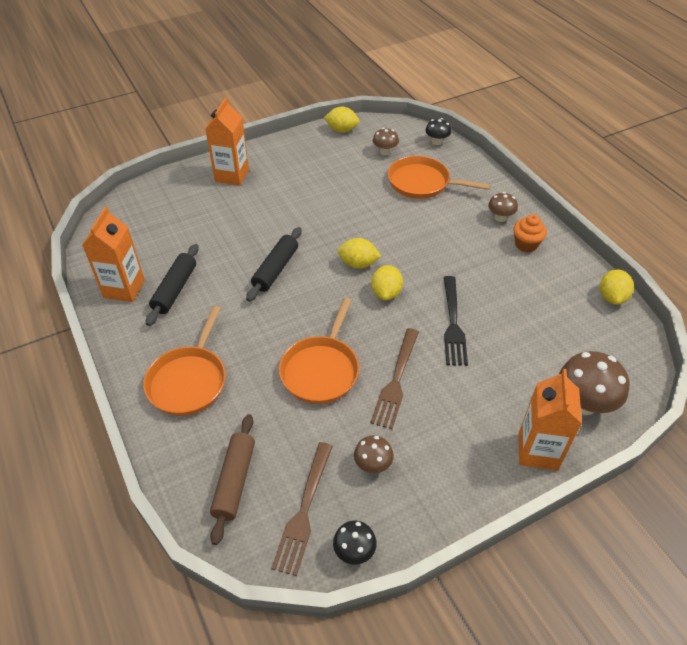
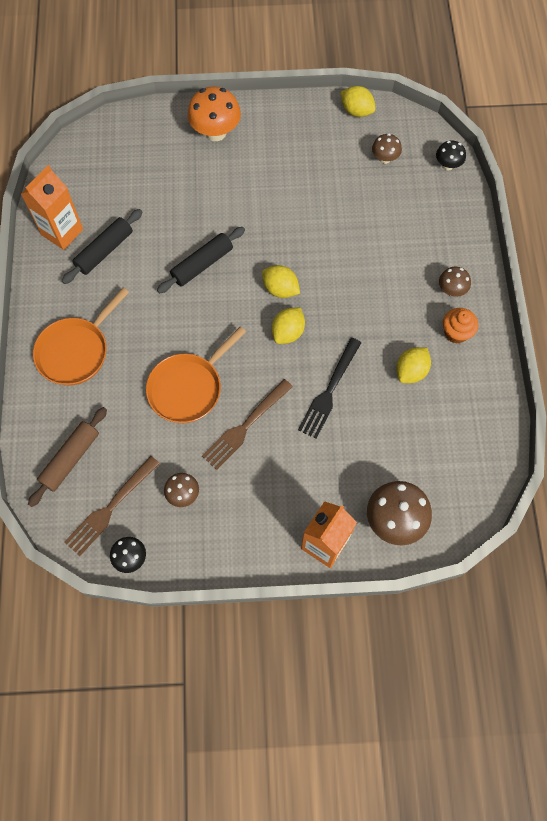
camera: 25 degrees right, 20 degrees up
(232, 175) = (216, 132): orange carton -> orange mushroom
(422, 183) = (399, 215): orange pan -> none
(612, 297) = (499, 427): yellow lemon -> yellow lemon (411, 371)

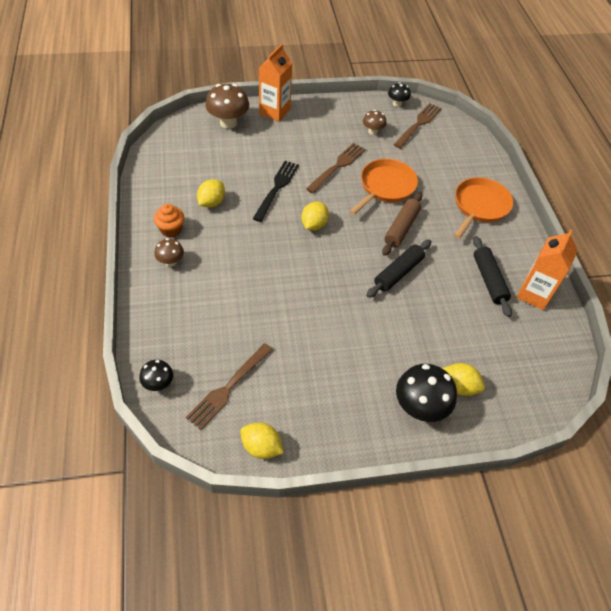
camera: 170 degrees right, 15 degrees down
(71, 459) = (455, 146): brown rolling pin -> brown rolling pin (401, 228)
(104, 251) = (489, 280): black rolling pin -> black rolling pin turned 45 degrees counterclockwise
(216, 132) = (419, 407): orange mushroom -> black mushroom
(280, 289) = (325, 256): yellow lemon -> yellow lemon (459, 386)
(384, 158) = (228, 387): brown mushroom -> brown fork

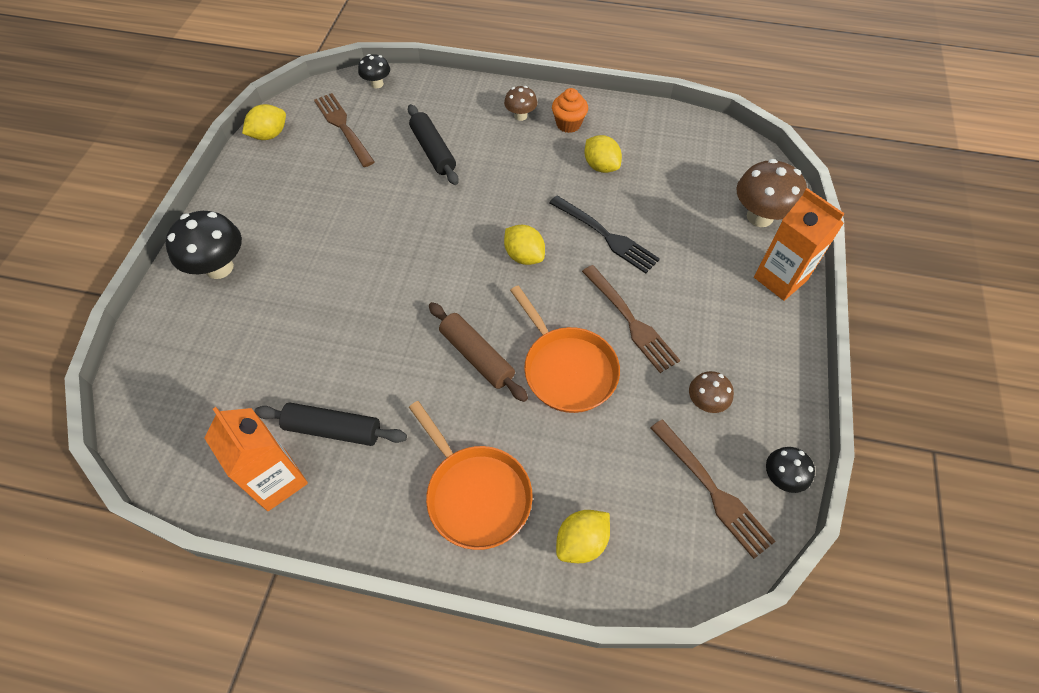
camera: 115 degrees right, 5 degrees up
(398, 273) = (402, 320): black rolling pin -> black rolling pin (433, 151)
(459, 386) = (215, 316): yellow lemon -> yellow lemon (581, 542)

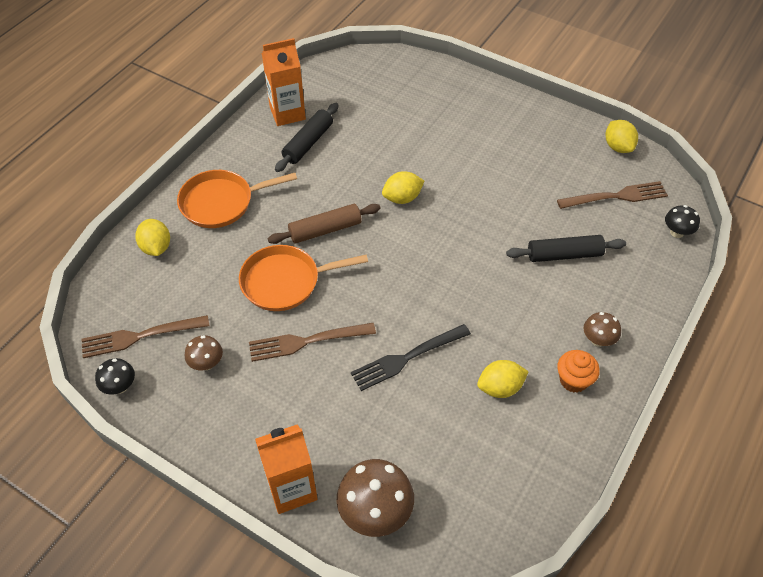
camera: 110 degrees right, 5 degrees down
(219, 267) = (474, 104): black mushroom -> none
(524, 256) = (409, 287): yellow lemon -> yellow lemon (402, 198)

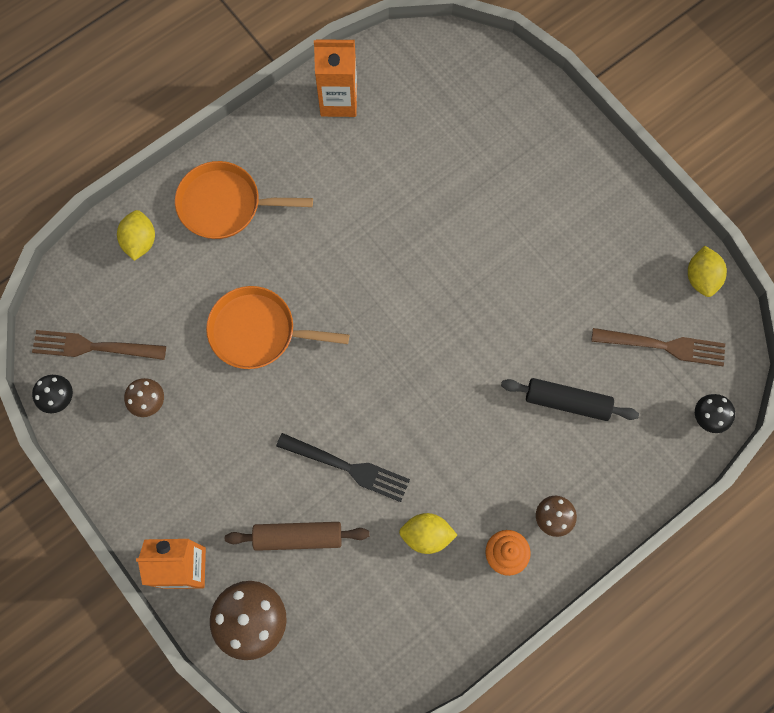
camera: 20 degrees right, 20 degrees up
(307, 341) = (255, 412): brown fork -> none
(308, 143) = (346, 152): black rolling pin -> none
(325, 230) = (323, 279): brown rolling pin -> brown rolling pin (298, 537)
(402, 198) = (422, 265): yellow lemon -> none
(407, 358) = (347, 467): black fork -> black fork turned 150 degrees counterclockwise

